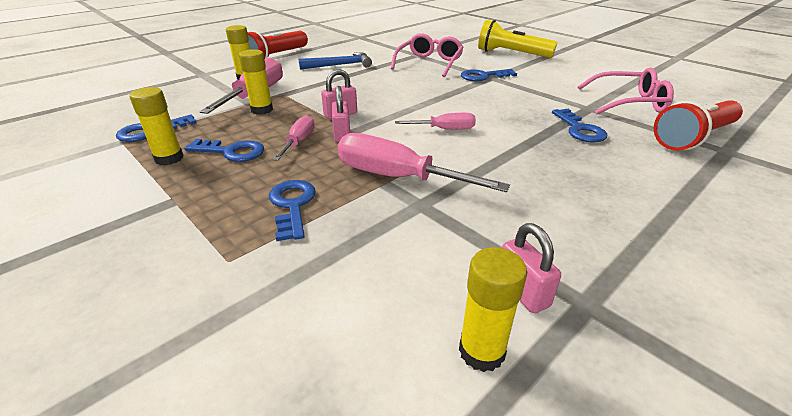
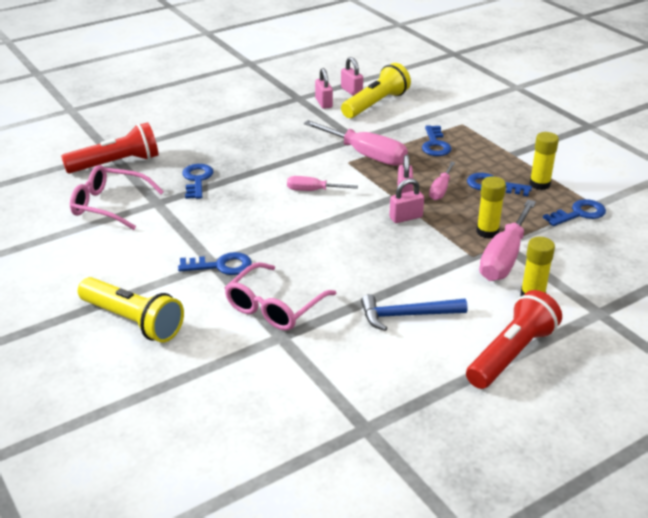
camera: 170 degrees left, 0 degrees up
(408, 302) = (375, 104): none -> yellow flashlight
(481, 351) = (351, 91): yellow glue stick -> pink padlock

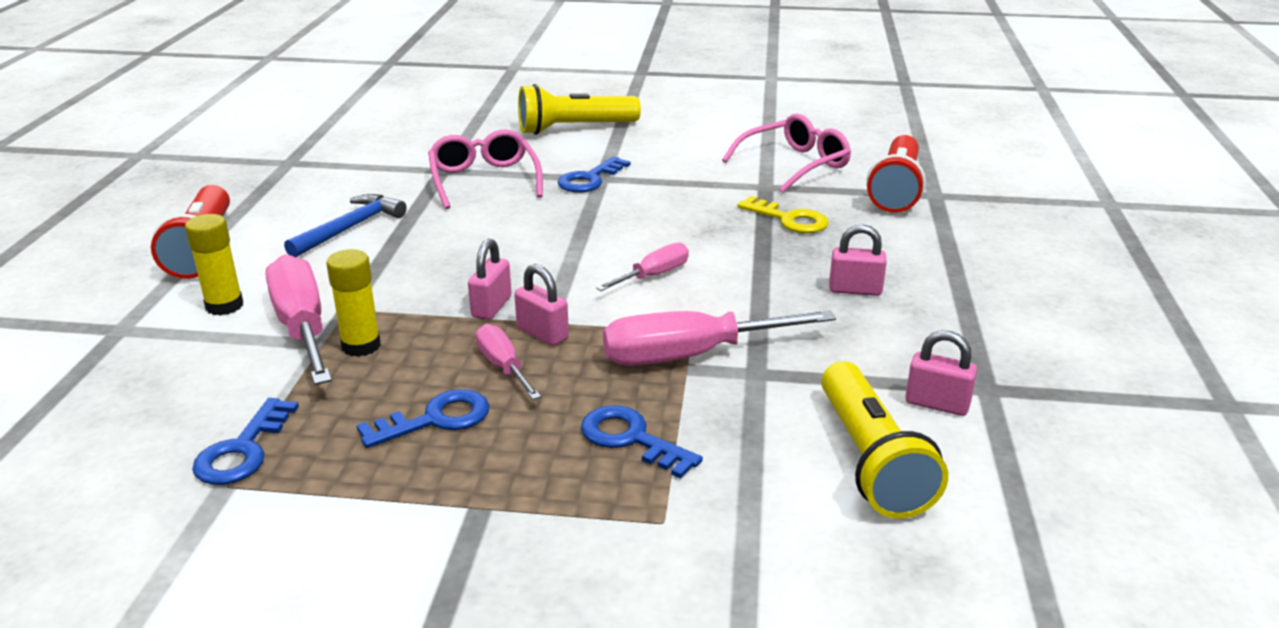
camera: 130 degrees right, 5 degrees down
(197, 180) = (789, 219): blue key -> yellow key
(351, 91) = (965, 461): pink padlock -> pink padlock (855, 290)
(539, 184) = (361, 469): yellow glue stick -> none

